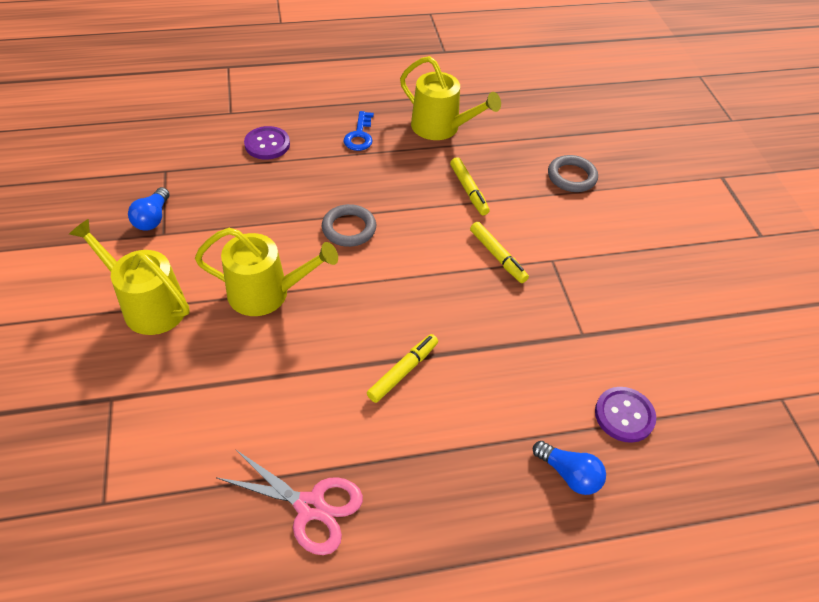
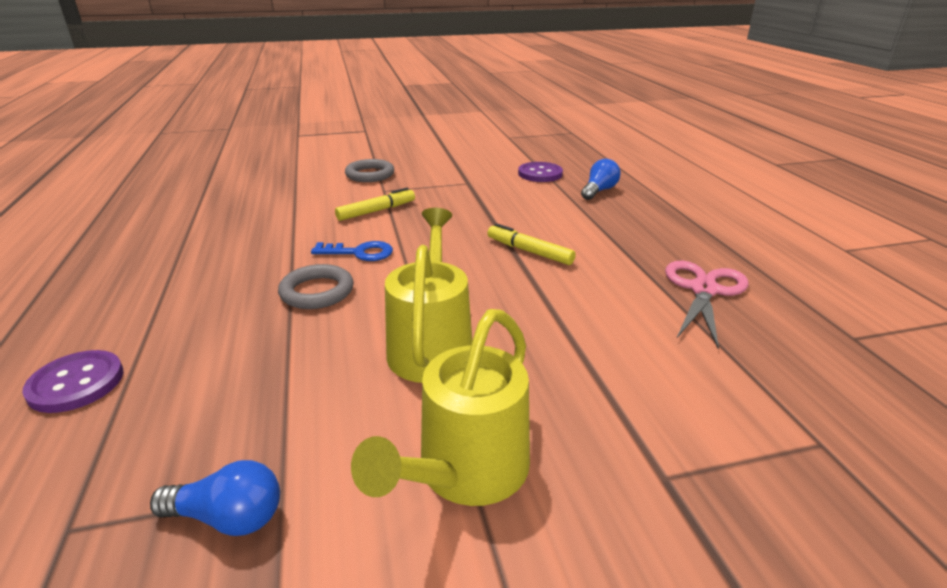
camera: 90 degrees left, 20 degrees down
(359, 135) = (120, 294): blue key -> blue key (360, 253)
(440, 127) = (147, 239): yellow watering can -> none
(469, 190) = (273, 223): yellow marker -> none
(571, 177) = (274, 180): grey ring -> grey ring (370, 175)

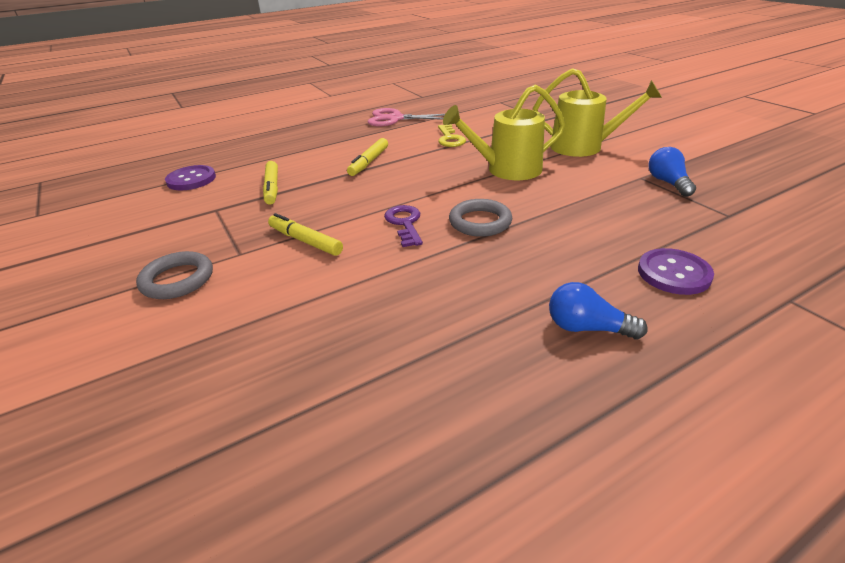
camera: 105 degrees left, 5 degrees up
(360, 253) = (404, 223): blue key -> purple key
(495, 202) = (272, 188): none -> yellow marker
(586, 322) = (450, 139): none -> yellow key
(599, 191) = (240, 153): blue light bulb -> blue light bulb (587, 328)

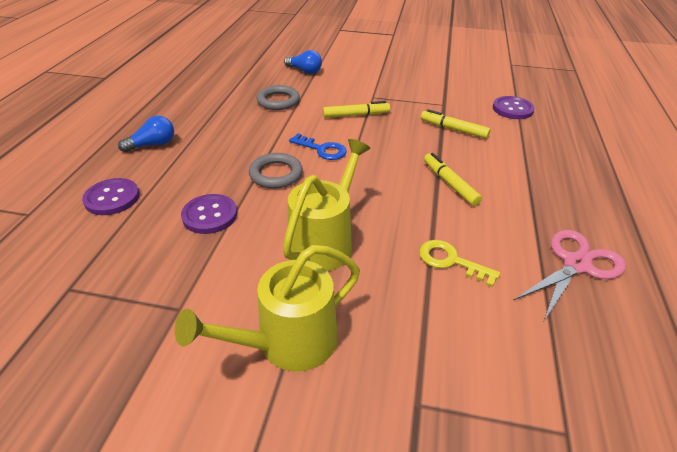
camera: 130 degrees right, 5 degrees up
(177, 280) = (371, 79): grey ring -> grey ring (278, 101)
(404, 223) = (322, 149): purple key -> blue key
(577, 216) = (210, 215): none -> purple button
(668, 183) = (144, 315): blue light bulb -> blue light bulb (305, 71)

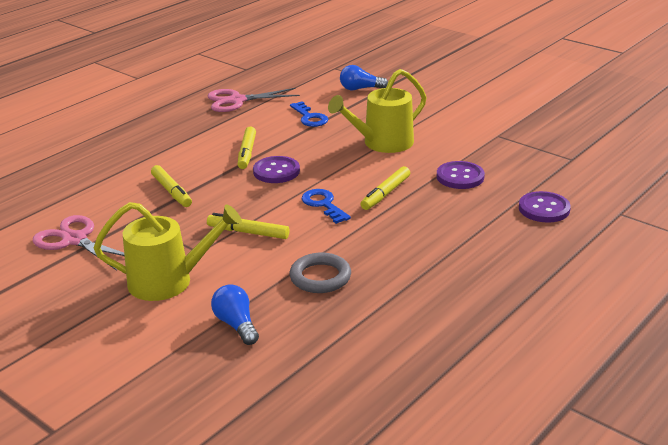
camera: 150 degrees left, 10 degrees down
(153, 145) = (499, 254): blue light bulb -> blue light bulb (360, 89)
(276, 174) = (385, 193): grey ring -> yellow marker
(288, 342) = (438, 111): yellow watering can -> yellow watering can (168, 281)
(450, 261) = (310, 118): yellow key -> blue key
(458, 85) = (75, 240): none -> pink scissors
(512, 109) = (76, 196): purple button -> purple button (276, 171)

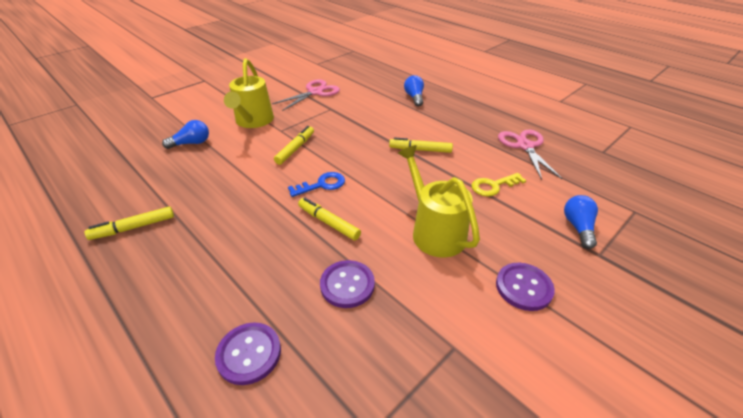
camera: 95 degrees right, 10 degrees up
(111, 160) = (414, 97): none -> blue light bulb
(172, 191) = (364, 120): yellow marker -> yellow marker (133, 228)
(276, 171) = (385, 163): purple button -> purple button (523, 287)
(310, 118) = (493, 186): blue key -> yellow key
(320, 277) = (219, 177): grey ring -> none

